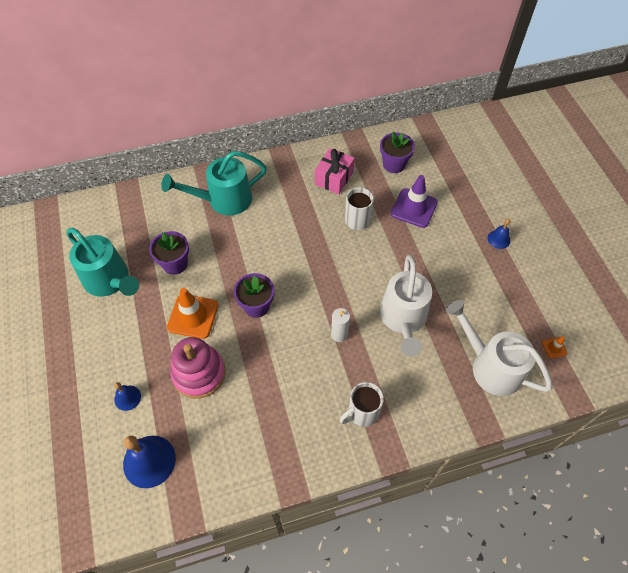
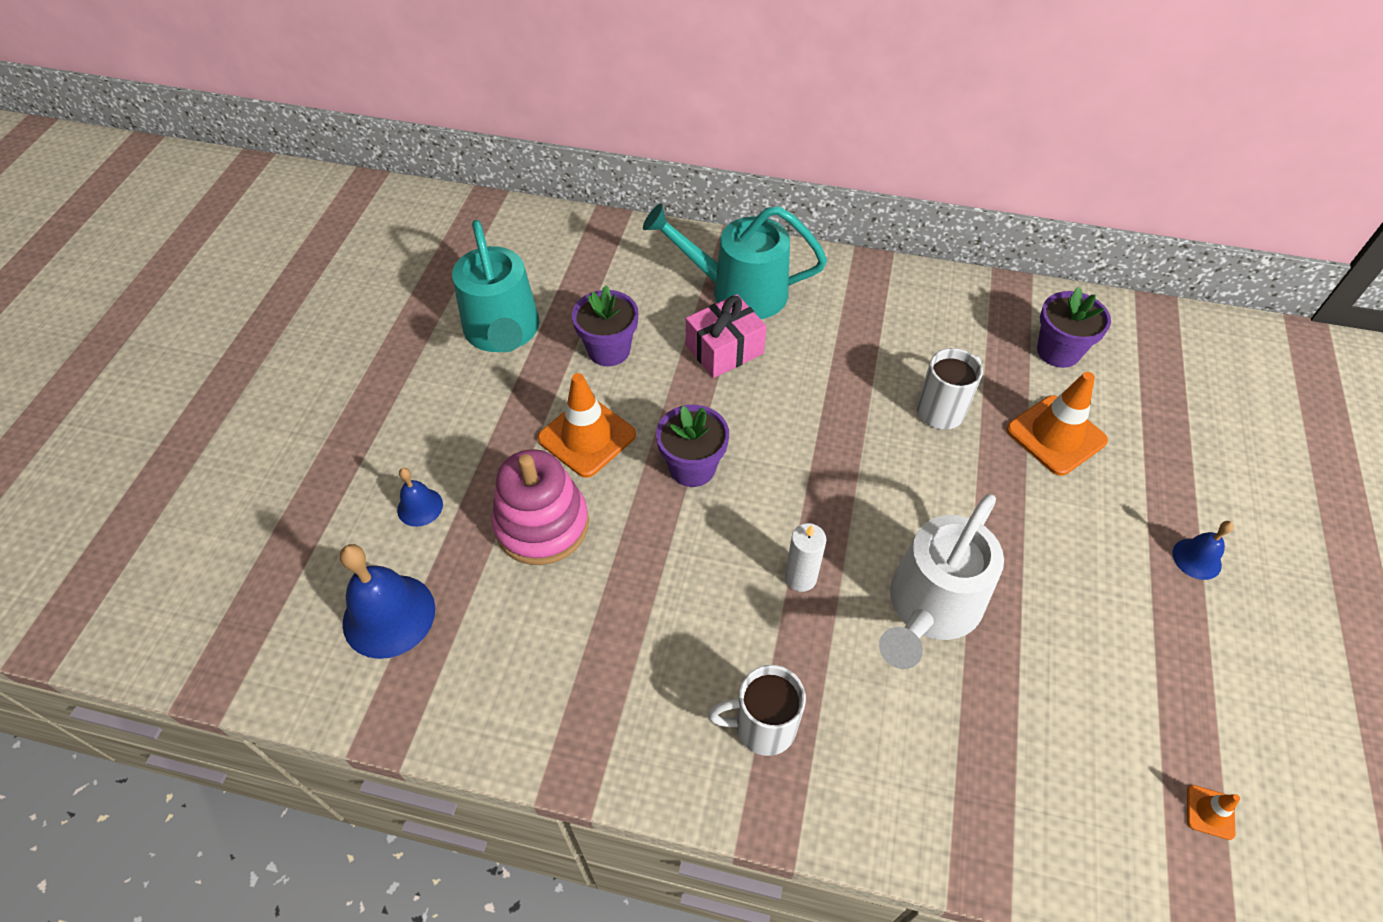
camera: 30 degrees right, 5 degrees down
(334, 178) = (938, 330): pink gift -> pink gift (724, 349)
(414, 208) = (1056, 435): purple traffic cone -> orange traffic cone
(490, 366) = (1053, 774): white watering can -> none

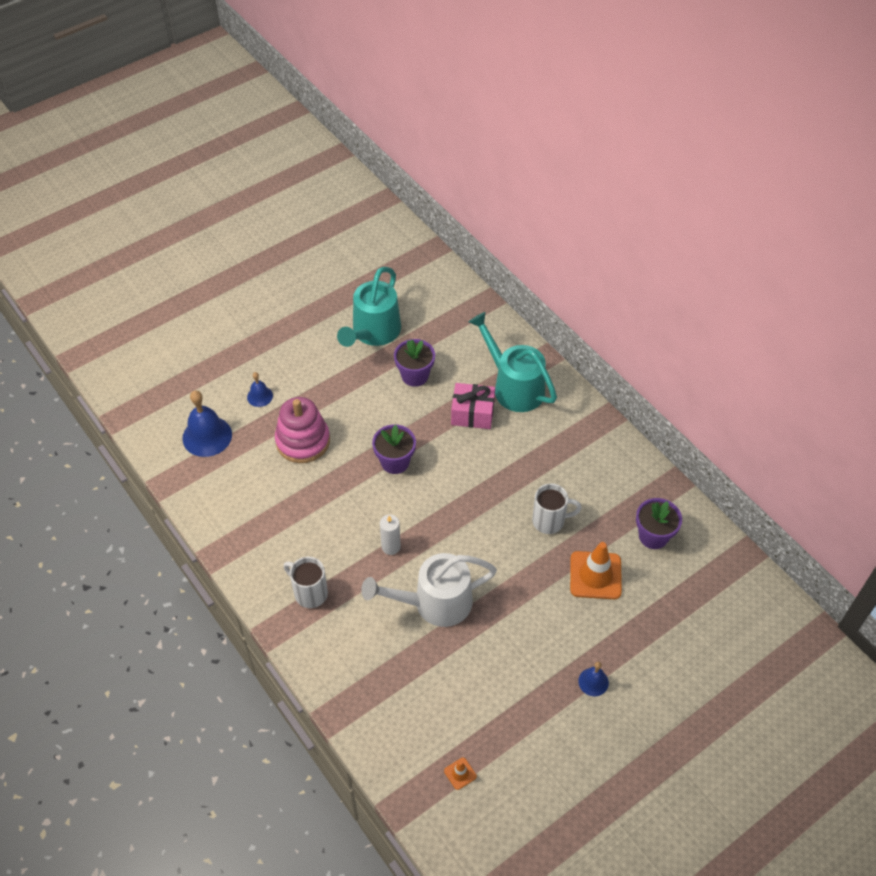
camera: 40 degrees right, 0 degrees up
(587, 437) = (361, 413): orange traffic cone -> none

